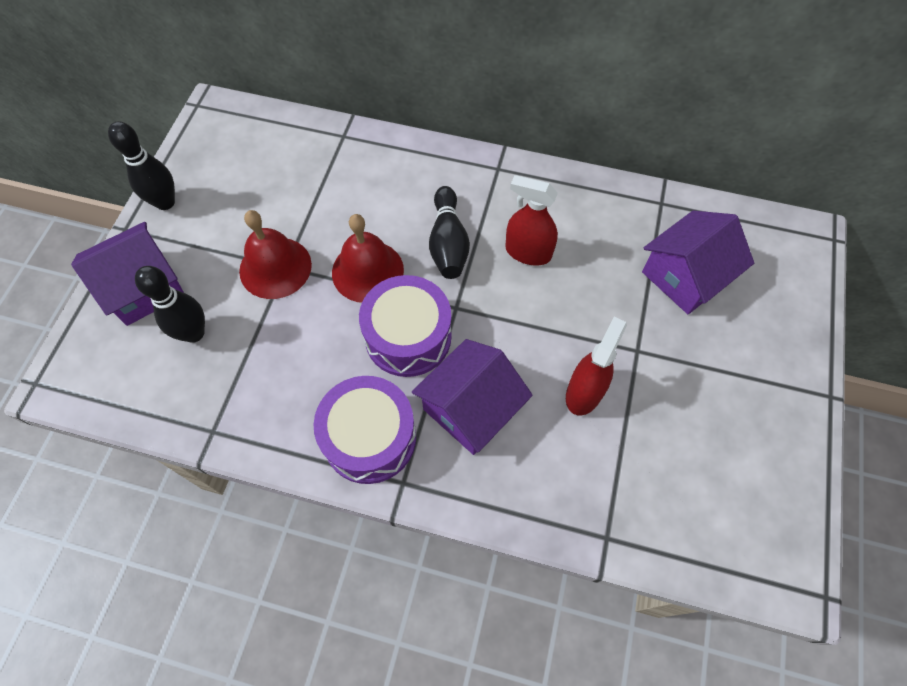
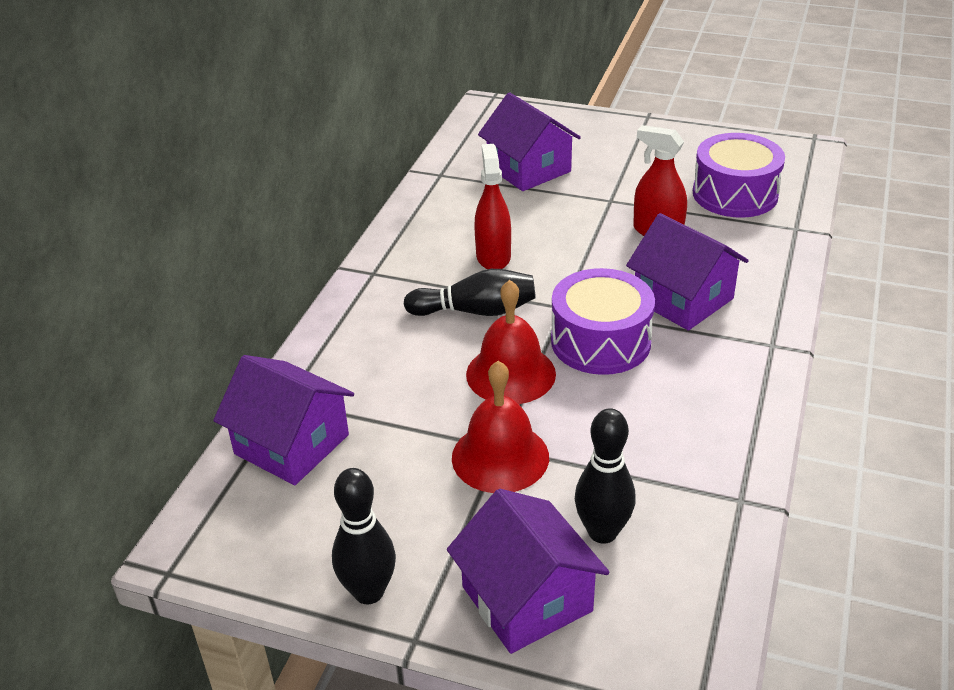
camera: 85 degrees left, 25 degrees down
(299, 146) = (292, 444): none -> purple house
(369, 437) = (726, 368): purple drum -> purple drum (735, 194)
(528, 252) = (493, 257): red spray bottle -> red spray bottle turned 150 degrees clockwise

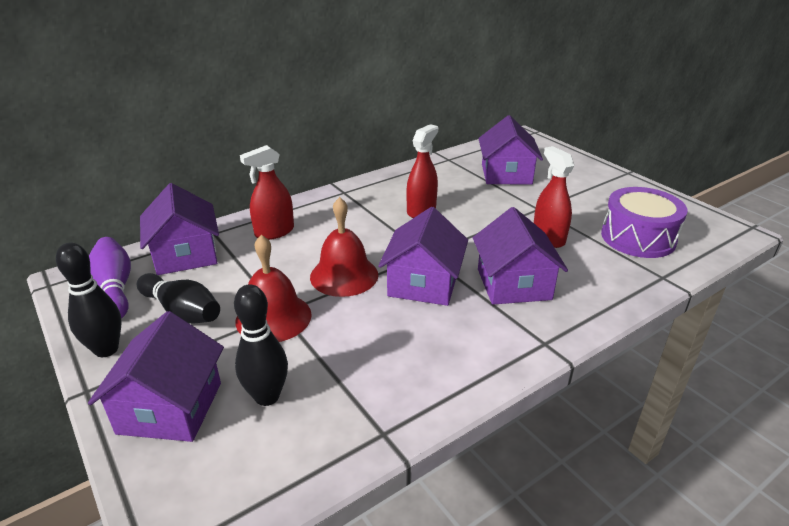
camera: 35 degrees right, 5 degrees down
(266, 528) = (115, 288): none -> purple bowling pin
(360, 363) = (274, 232): none -> red spray bottle
(476, 311) = (371, 234): black bowling pin -> black bowling pin (182, 312)
(600, 341) = (423, 283): purple drum -> purple house

